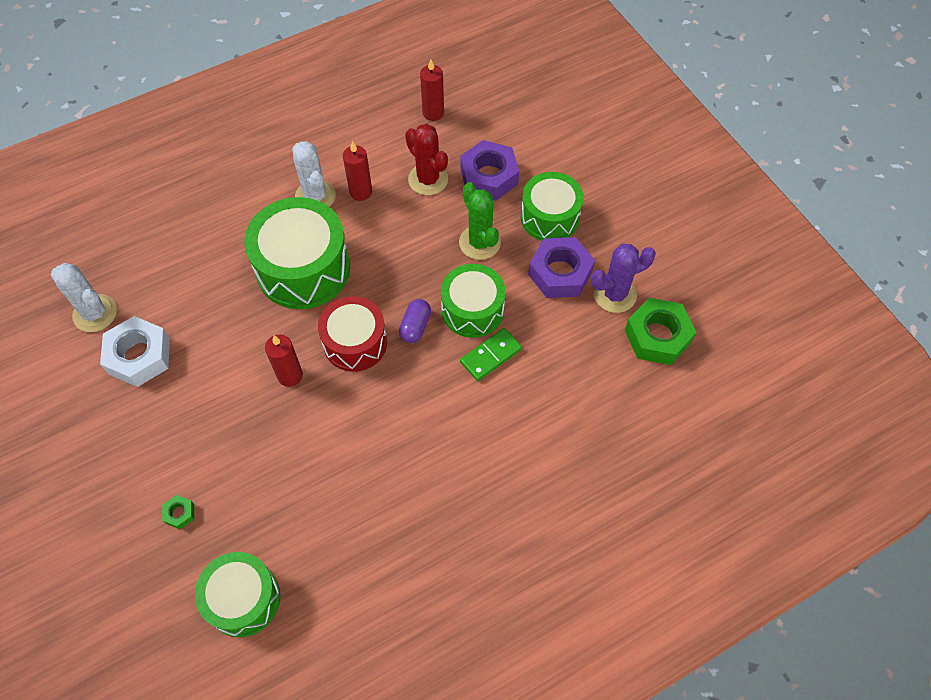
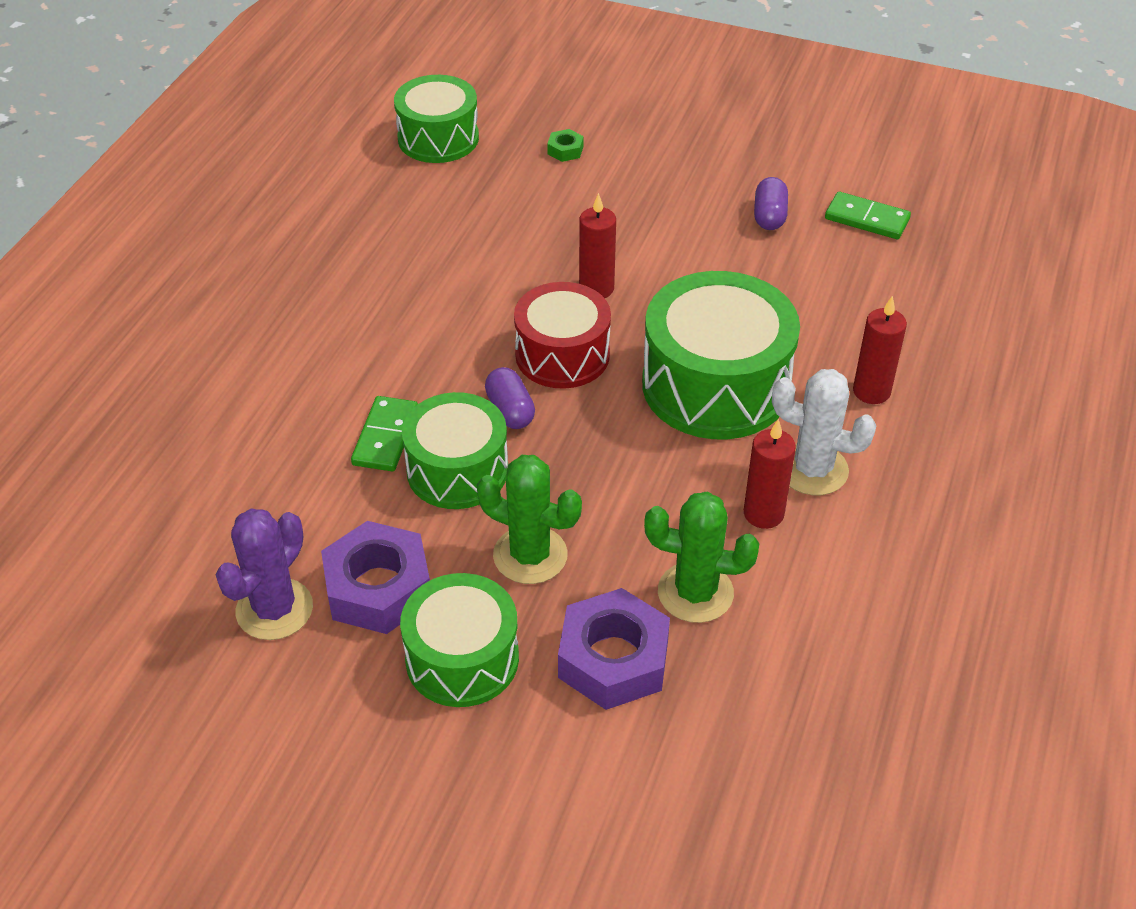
camera: 140 degrees right, 15 degrees down
(95, 313) = (867, 219): white cactus -> green domino
(139, 356) = (769, 216): white nut -> purple capsule
(428, 179) = (695, 593): red cactus -> green cactus
(433, 113) = (810, 704): red candle -> red candle (871, 391)
(657, 336) = (172, 592): green nut -> none

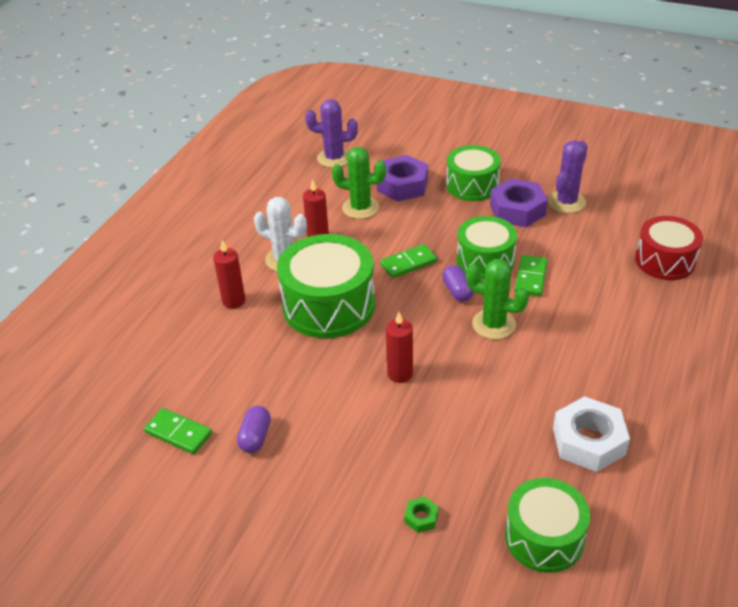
camera: 175 degrees left, 5 degrees down
(365, 218) = (588, 441): none -> white nut
(530, 555) = (442, 222): green cactus -> green cactus (493, 324)
(562, 355) = (425, 325): red drum -> red drum (665, 261)
(592, 463) = (408, 263): none -> green domino
(782, 752) = (334, 158): none -> purple cactus

